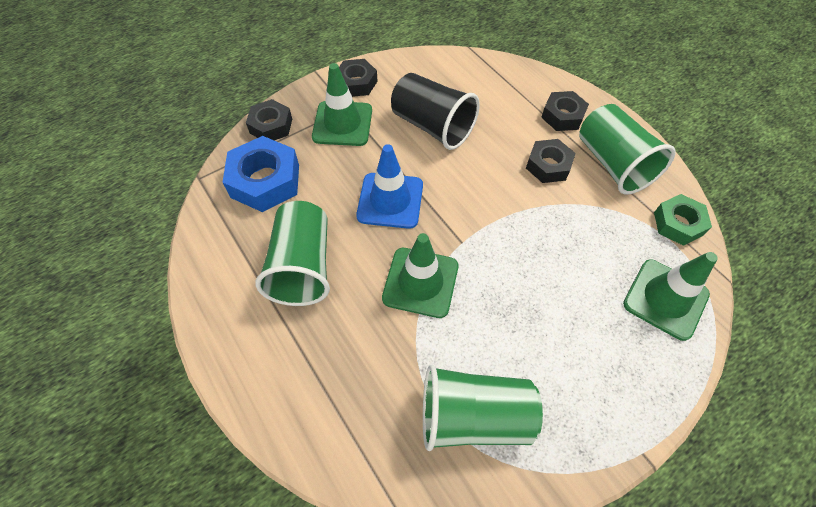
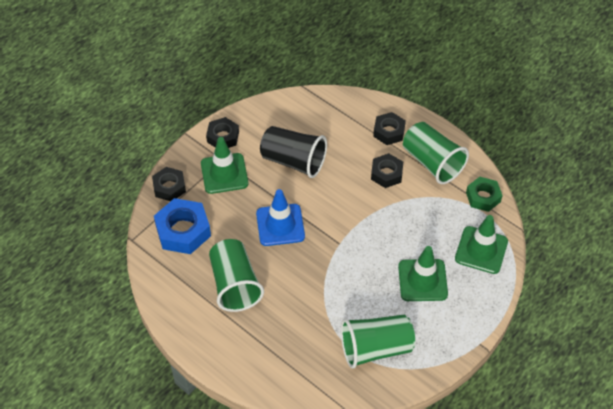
camera: 15 degrees left, 5 degrees down
(420, 282) = (319, 276): green traffic cone -> green traffic cone (422, 280)

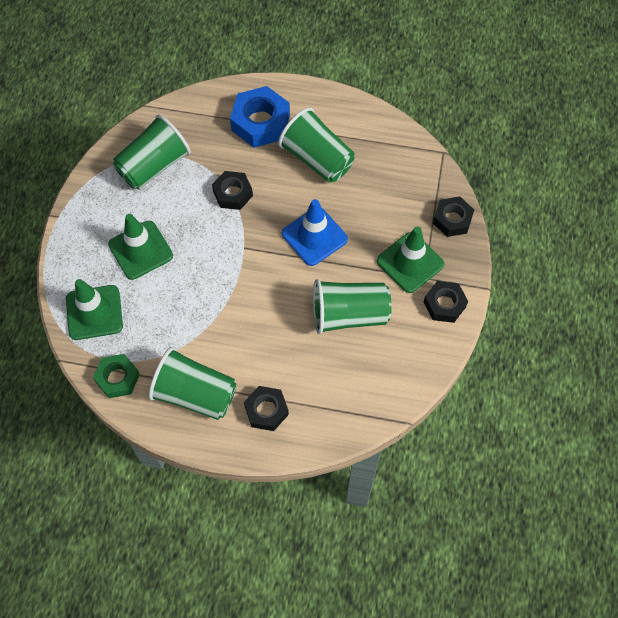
camera: 150 degrees right, 10 degrees up
(183, 231) = (403, 183): blue nut -> blue nut (260, 122)
(293, 161) = (349, 315): black cup -> green cup
(386, 174) = (239, 352): black nut -> black nut (233, 193)

